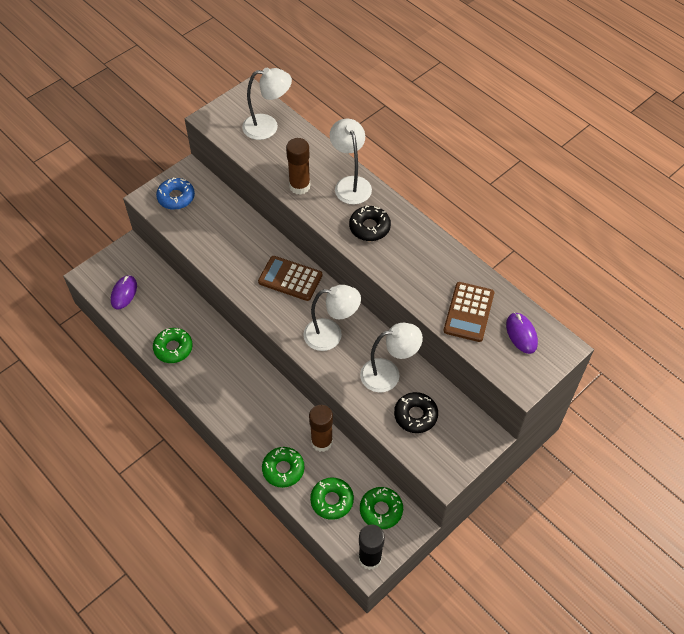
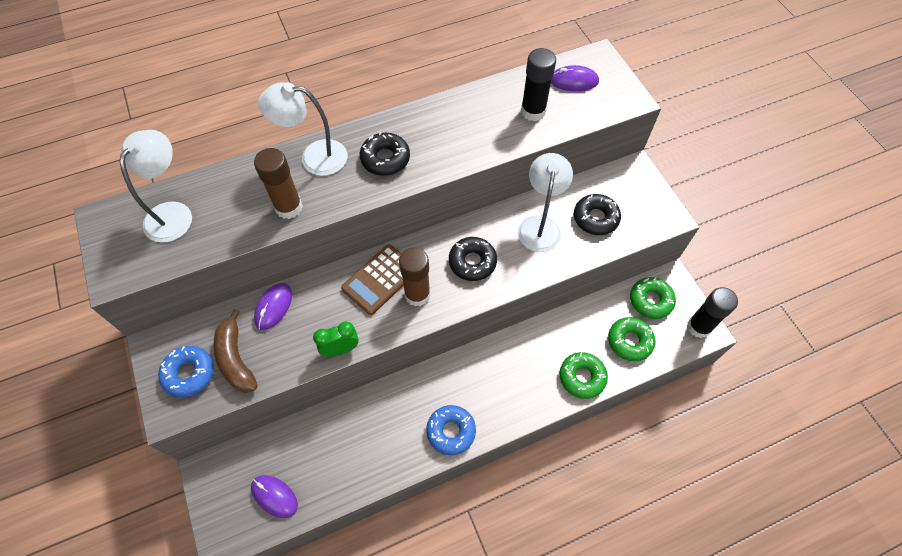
camera: 70 degrees left, 5 degrees up
(173, 348) = (384, 454): green donut -> none
(195, 218) = (236, 359): none -> brown banana
(204, 386) = (451, 431): none -> blue donut
(224, 274) = (340, 349): none -> green clock
(242, 223) = (273, 307): none -> purple mouse
(322, 442) = (560, 330): brown glue stick -> brown glue stick (417, 294)
(331, 335) = (472, 262): white lamp -> black donut
(469, 312) = (533, 111): brown calculator -> black glue stick

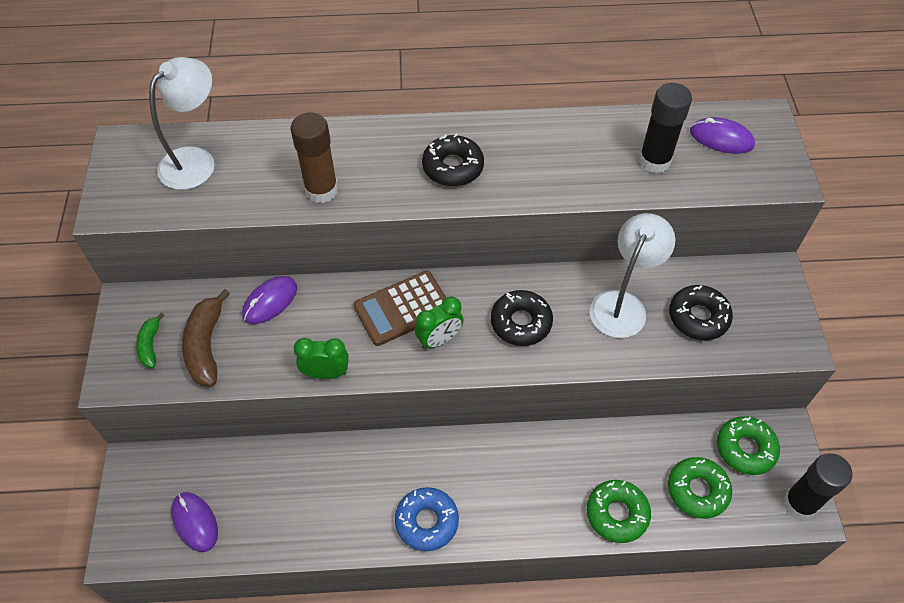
camera: 20 degrees right, 5 degrees down
(189, 373) = (150, 345): blue donut -> green banana
(314, 157) = (372, 143): white lamp -> none
(417, 294) = (439, 340): brown glue stick -> green clock

